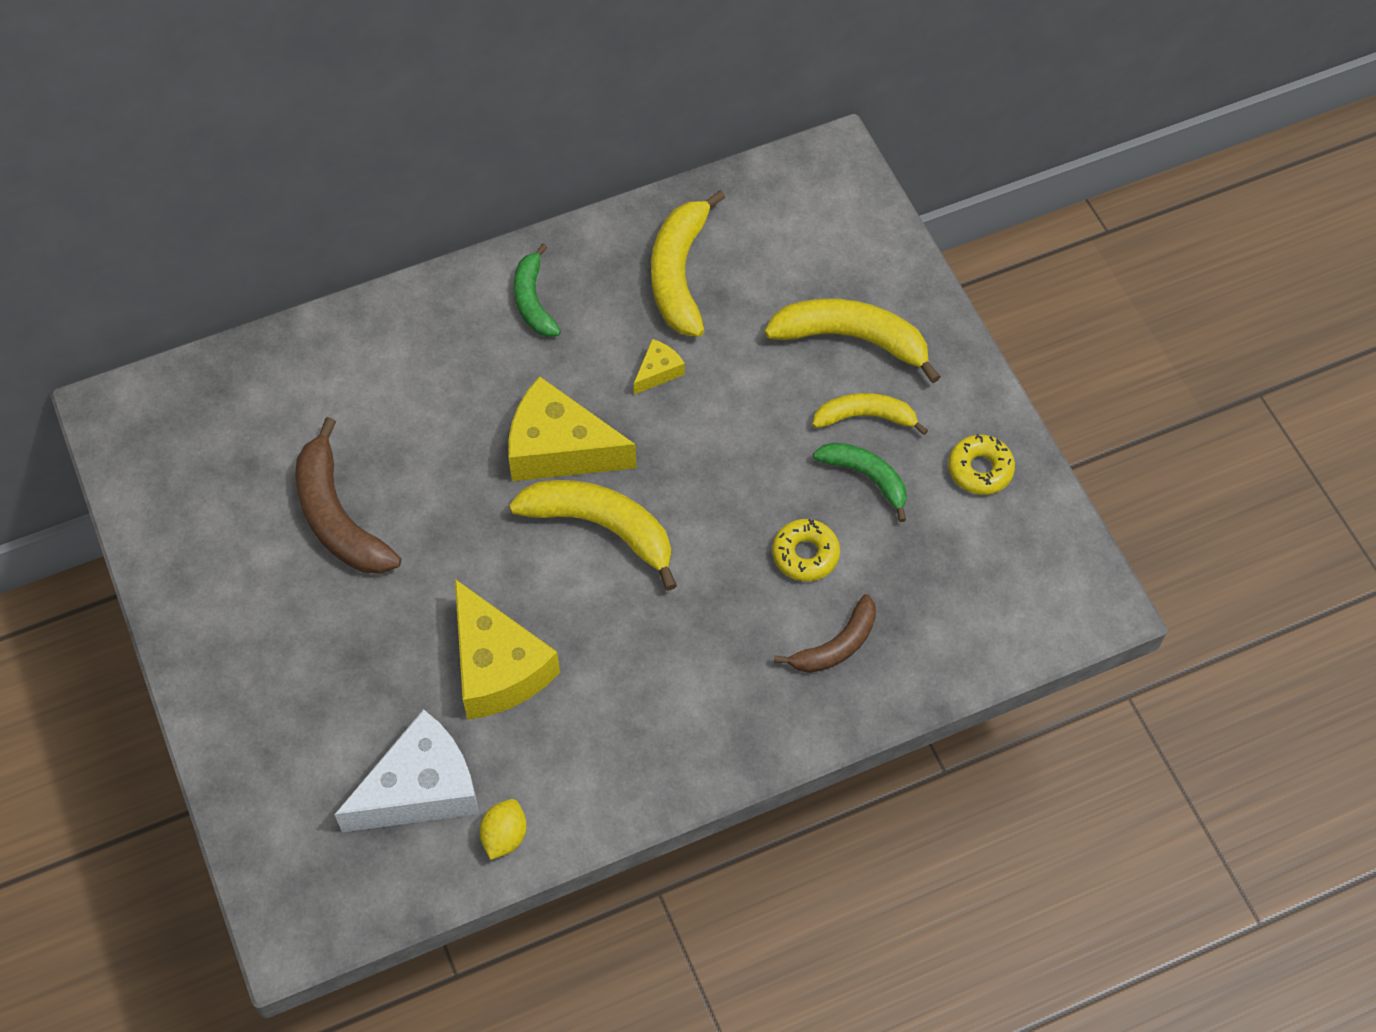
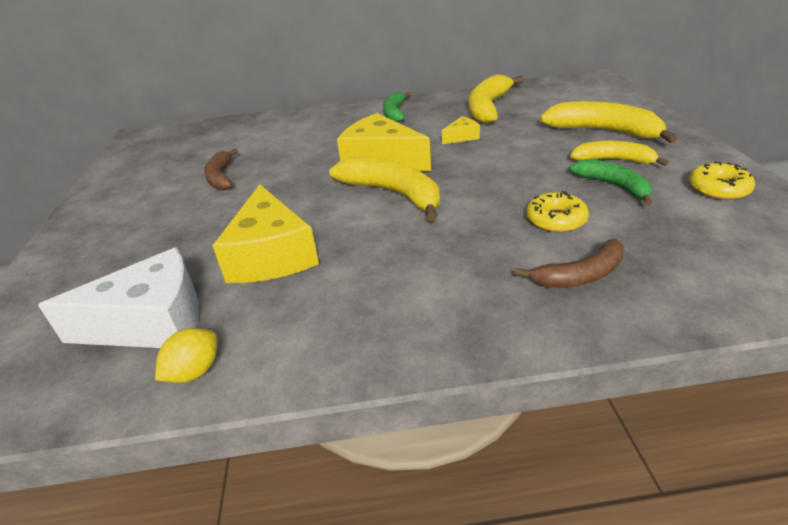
camera: 20 degrees right, 25 degrees down
(338, 516) = (221, 177): brown banana -> brown banana, size x0.63

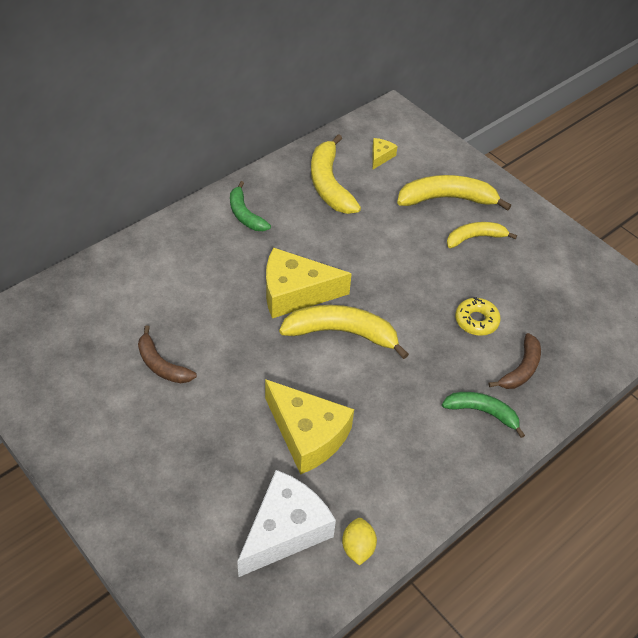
camera: 40 degrees left, 15 degrees up
(462, 137) = (339, 238): yellow cheese -> yellow cheese (380, 157)
(614, 186) = (492, 270): green banana -> green banana (482, 412)
(718, 189) = (555, 252): yellow donut -> none

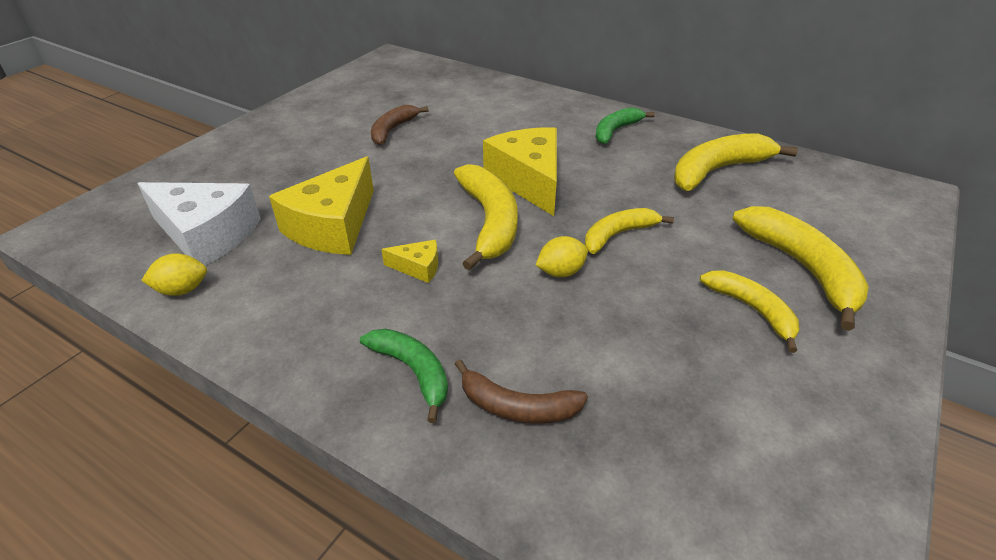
camera: 75 degrees right, 10 degrees down
(380, 157) = (812, 197): yellow cheese -> yellow cheese (418, 267)
(384, 267) = (618, 235): none -> yellow banana
(413, 311) = (561, 272): none -> yellow lemon
(476, 321) = (585, 337): yellow donut -> none
(482, 412) = (413, 371): green banana -> green banana turned 45 degrees counterclockwise

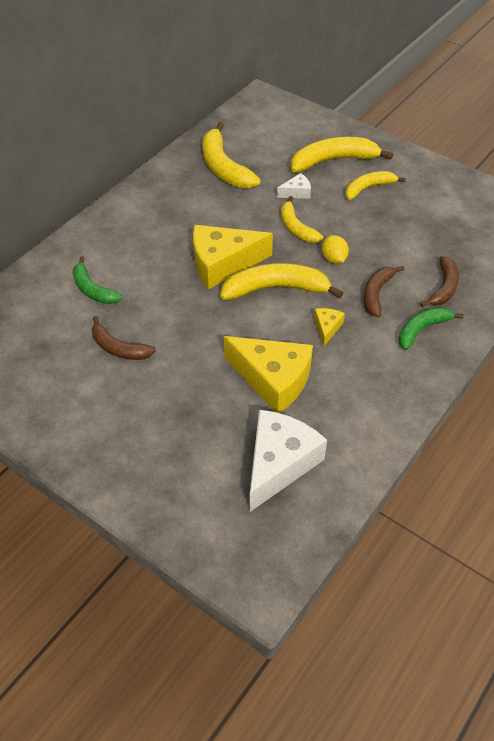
camera: 85 degrees left, 10 degrees up
(182, 290) = (349, 463): yellow lemon -> none
(492, 318) = (377, 293): none -> brown banana
(616, 131) = (154, 206): green banana -> green banana (93, 289)
(698, 233) = (296, 192): none -> white cheese

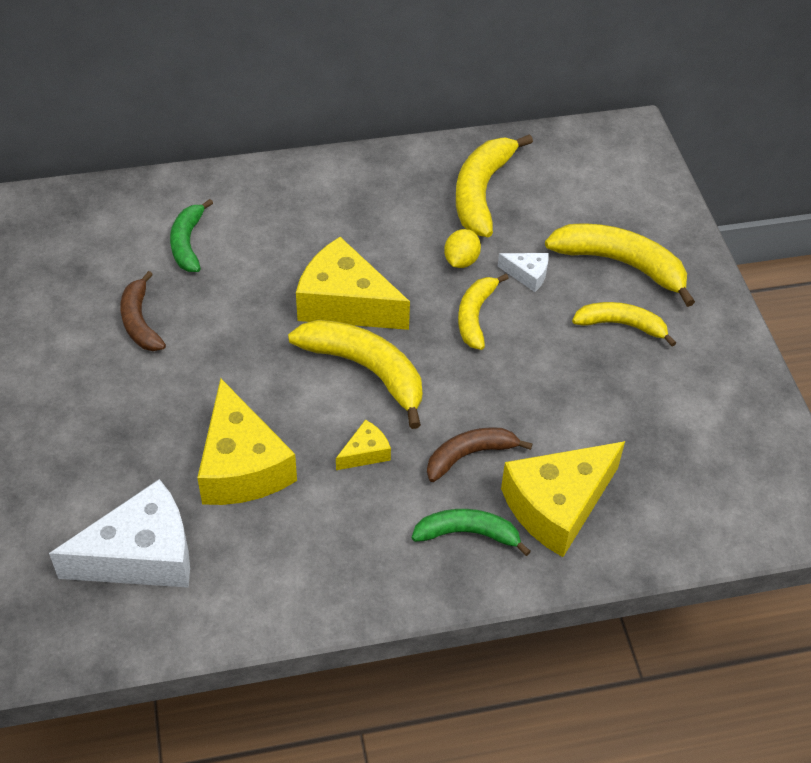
camera: 40 degrees right, 0 degrees up
(334, 259) = (472, 381): yellow lemon -> yellow lemon (461, 261)
(443, 288) = (557, 506): brown banana -> yellow cheese

